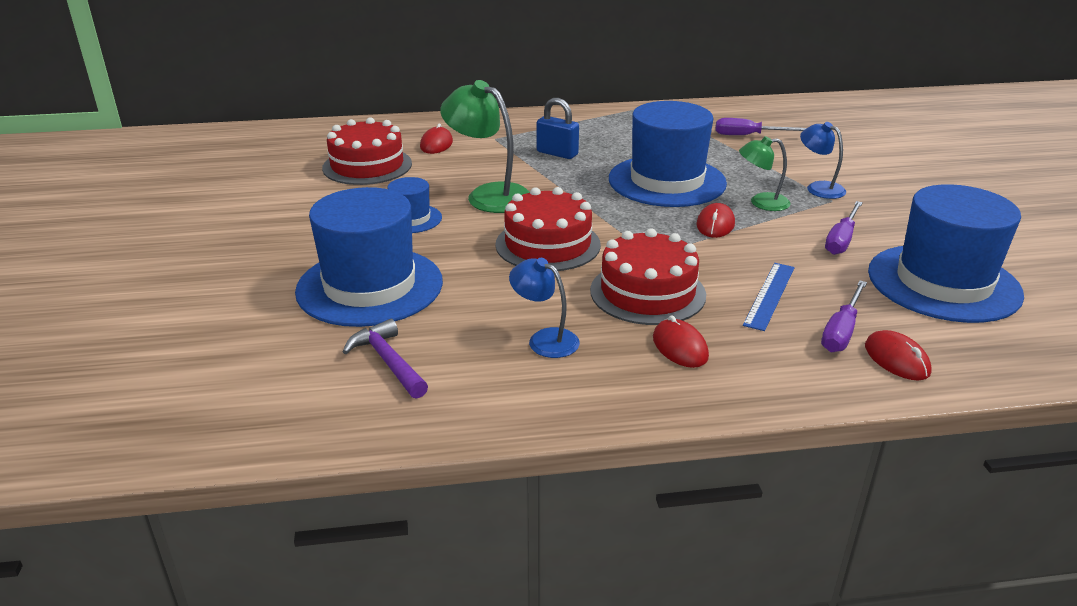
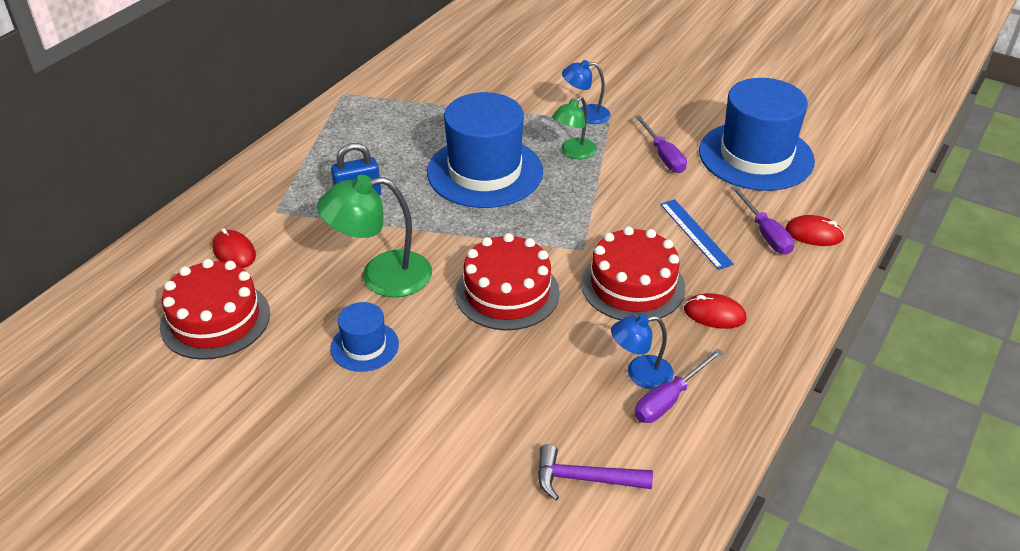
camera: 50 degrees left, 10 degrees up
(370, 286) = (455, 432): blue hat -> none
(715, 224) = (578, 193): red mouse -> none
(748, 135) = (466, 87): purple screwdriver -> purple screwdriver (669, 399)

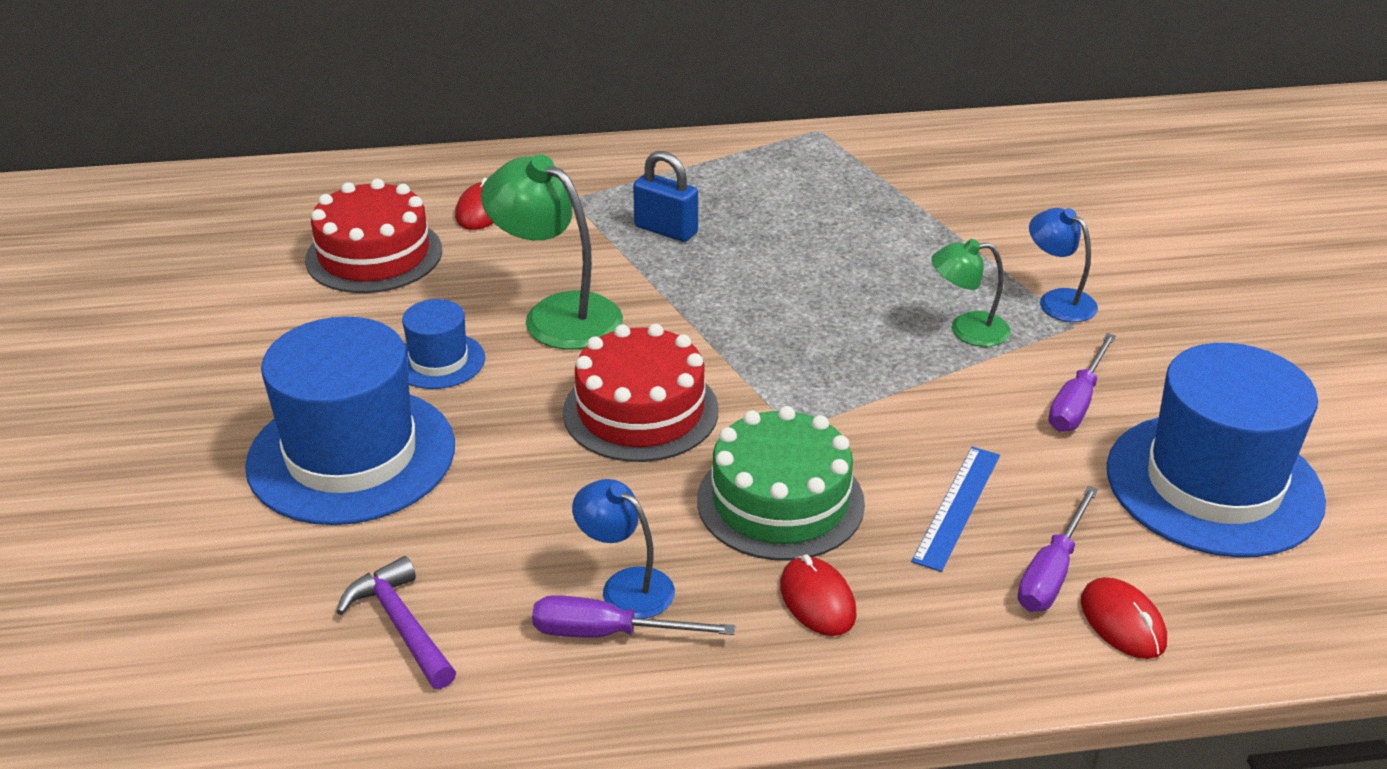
camera: 50 degrees right, 5 degrees down
(485, 172) = (829, 287): blue hat -> blue hat (351, 455)
(632, 285) = (780, 501): red cake -> green cake

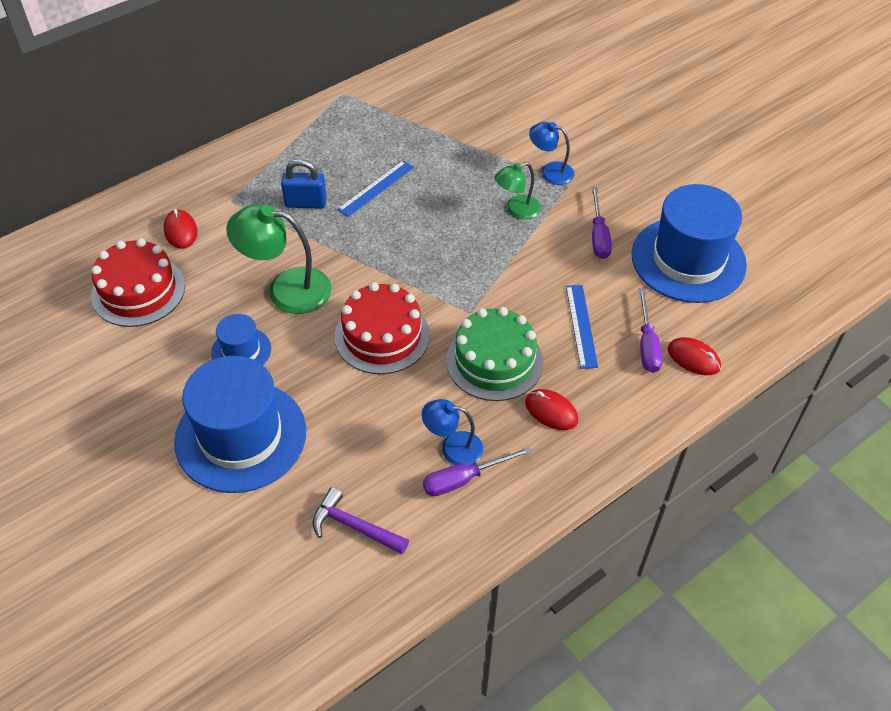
camera: 30 degrees left, 15 degrees up
(777, 242) = (376, 188): none -> blue ruler

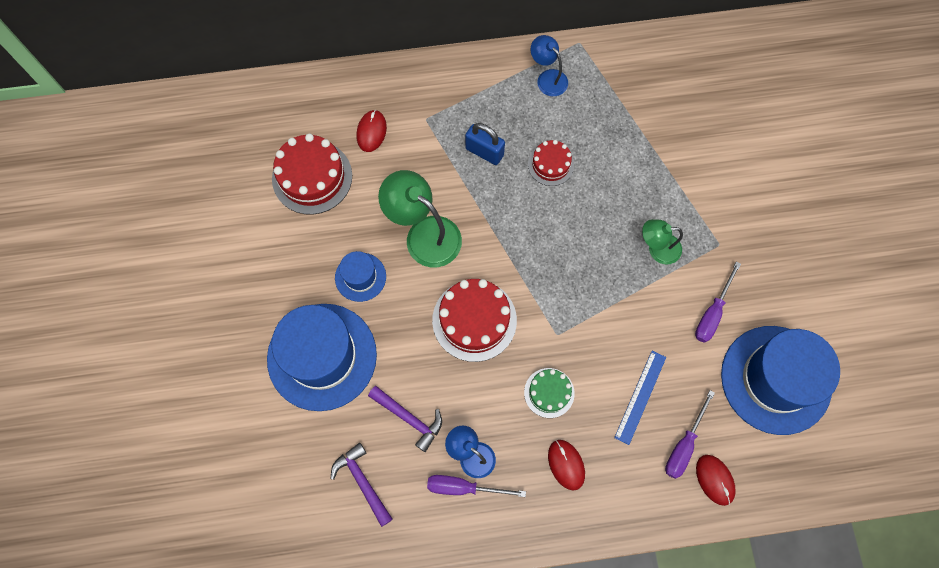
camera: 30 degrees right, 20 degrees up
(368, 446) = (409, 418): none -> purple hammer
(376, 188) = (551, 164): blue ruler -> red cake
(494, 361) = (549, 393): green cake -> green cake, size x0.58
(550, 171) = (712, 221): blue lamp -> blue lamp (548, 78)

